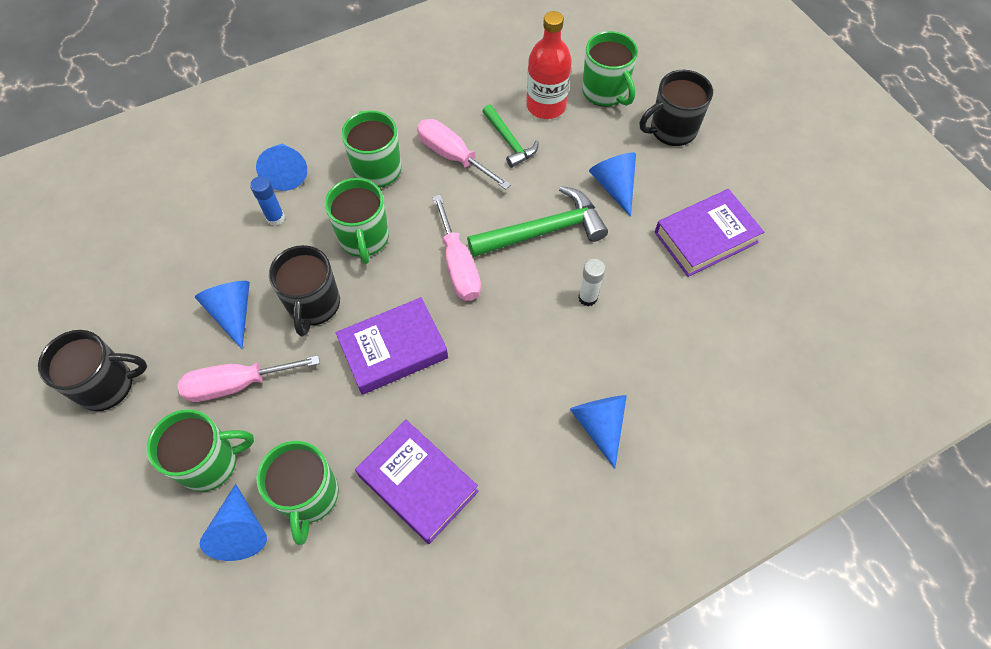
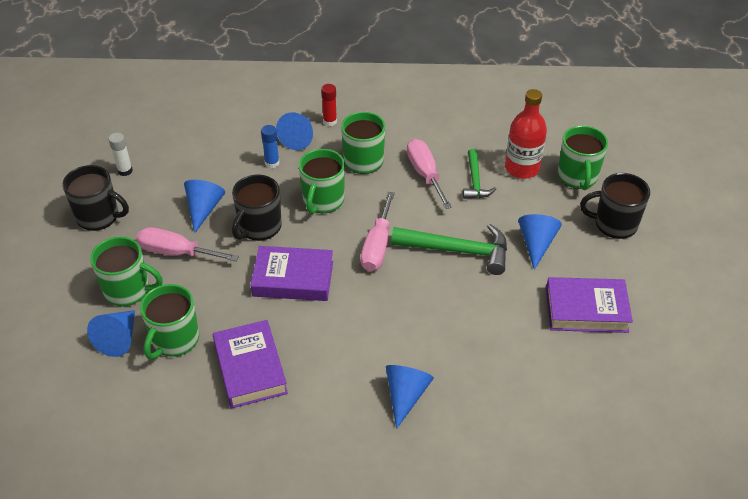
camera: 30 degrees right, 15 degrees down
(308, 137) = (330, 121): none -> red glue stick
(587, 297) = (459, 309): white glue stick -> white glue stick (125, 171)

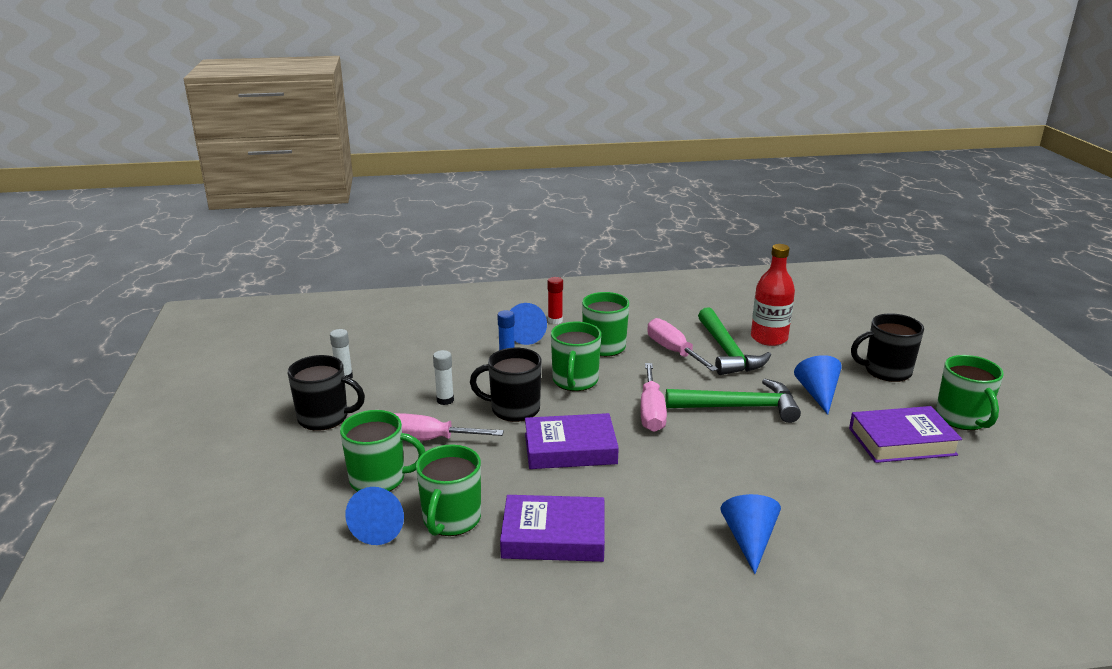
camera: 10 degrees left, 20 degrees down
(204, 209) = (445, 400): blue cone -> white glue stick
(250, 368) = (553, 536): purple book -> purple book turned 60 degrees counterclockwise
(259, 227) = (513, 409): black mug -> black mug turned 75 degrees clockwise
(475, 181) = (727, 352): green hammer -> green hammer, size x1.65
(577, 177) = (828, 340): green mug -> green mug (962, 419)

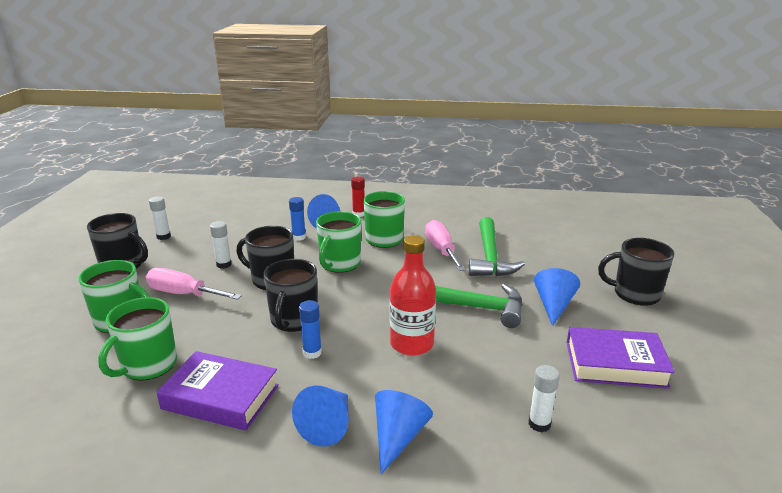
camera: 15 degrees right, 0 degrees up
(381, 526) = (89, 361): blue cone -> blue cone (328, 425)
(570, 449) = (293, 320): purple book -> black mug
(613, 478) = (312, 353): none -> blue glue stick
(651, 412) = (387, 299): pink screwdriver -> none
(769, 338) = (536, 250): red bottle -> red bottle (412, 344)
(865, 506) = (539, 424): none -> white glue stick
(962, 419) = (693, 351): green mug -> none

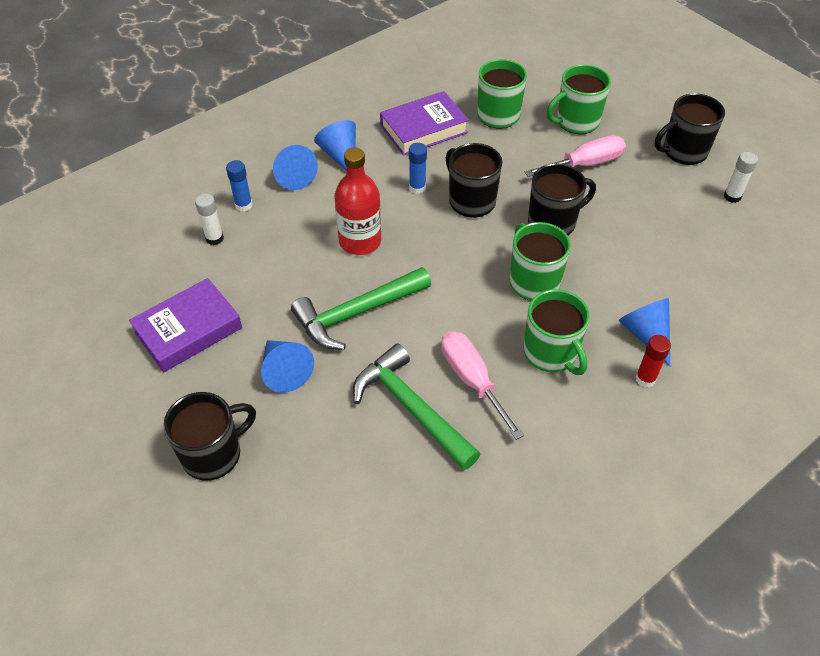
camera: 135 degrees right, 25 degrees up
(224, 264) = (619, 208): white glue stick -> none
(299, 237) = (629, 288): blue glue stick -> blue glue stick (243, 205)
(441, 250) = (472, 380): pink screwdriver -> pink screwdriver turned 150 degrees counterclockwise

